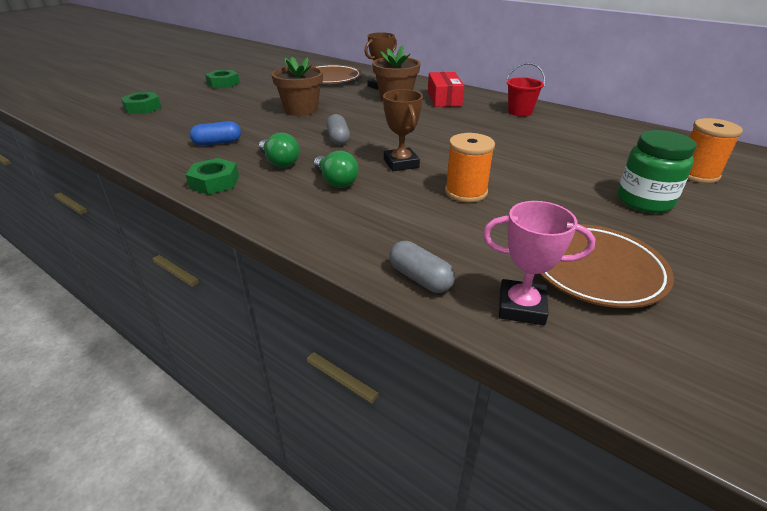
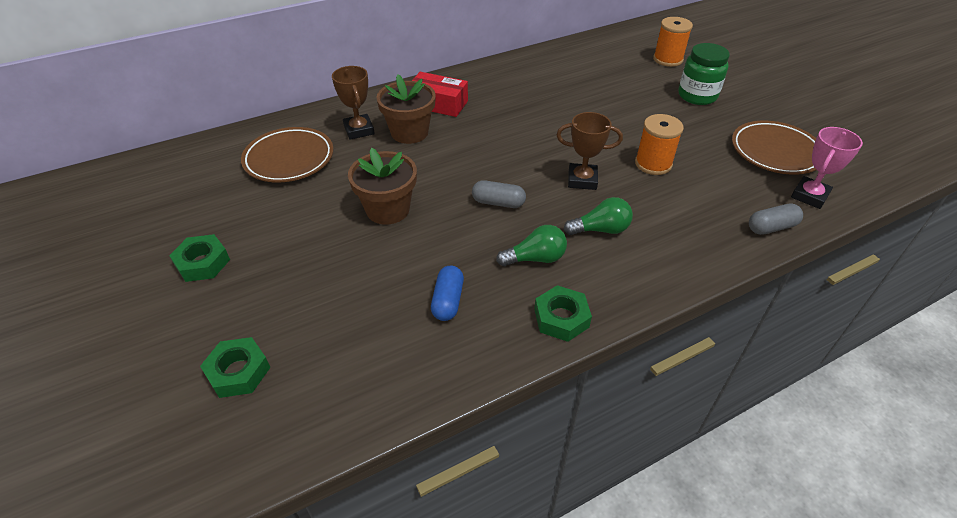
camera: 65 degrees left, 10 degrees up
(520, 112) = (507, 77): red bucket -> none

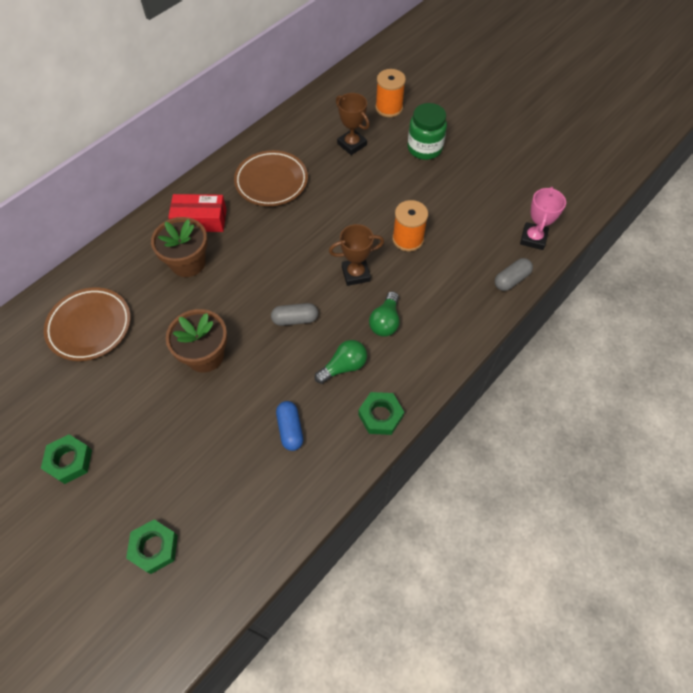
camera: 20 degrees left, 15 degrees up
(359, 130) = (139, 273): brown trophy -> brown trophy (352, 144)
(601, 229) = (385, 322): green light bulb -> green light bulb turned 135 degrees clockwise
(775, 152) = (500, 198): brown plate -> brown plate (271, 182)

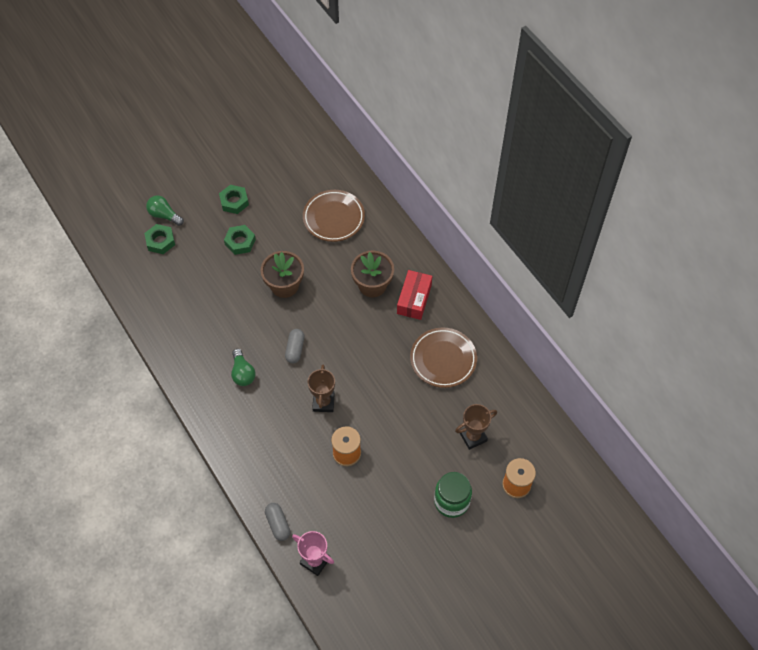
camera: 105 degrees right, 0 degrees up
(290, 429) = (207, 328): blue capsule -> none
(380, 416) = (195, 387): green nut -> green nut (240, 242)
(385, 322) = (271, 412): green light bulb -> green light bulb (164, 215)

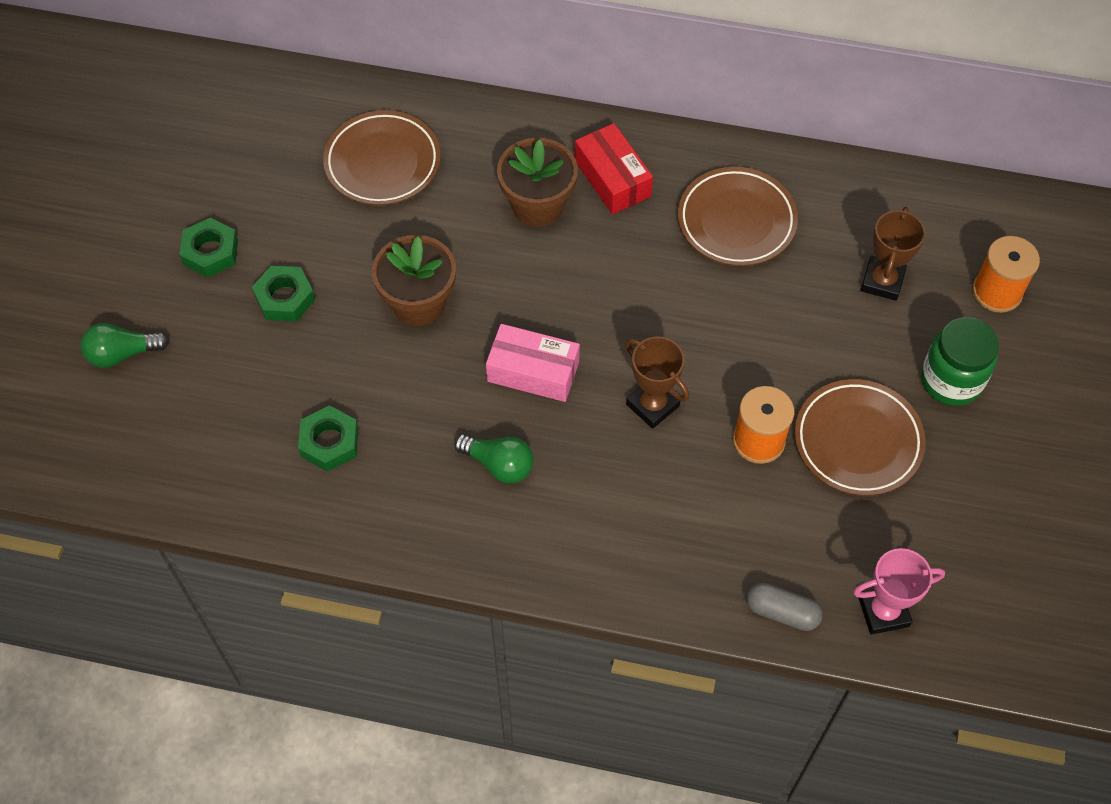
camera: 45 degrees left, 0 degrees up
(160, 241) = (160, 394): green nut -> green nut (329, 442)
(295, 349) = (533, 371): grey capsule -> pink box
(384, 489) = (857, 441): none -> brown plate

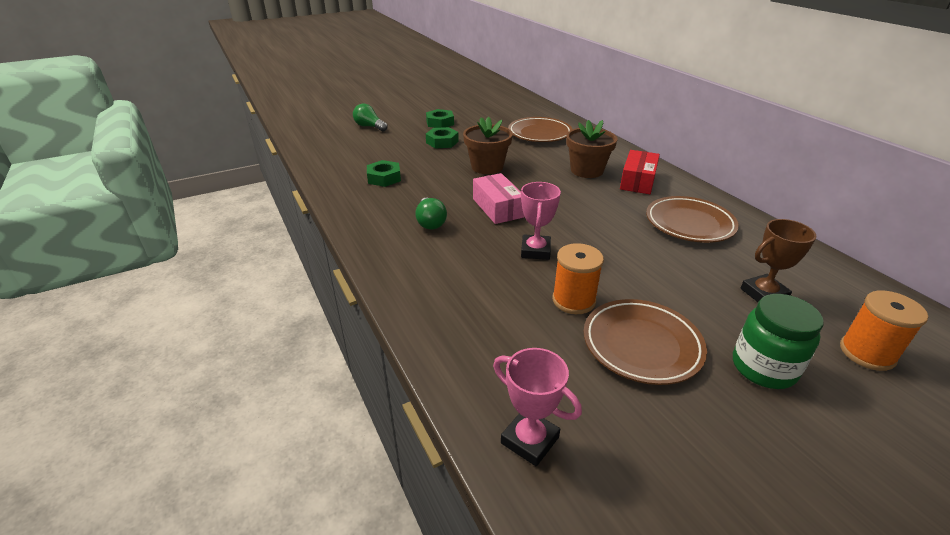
camera: 50 degrees right, 25 degrees down
(652, 405) = (535, 251): brown trophy -> pink trophy
(782, 612) = (463, 379): grey capsule -> none

